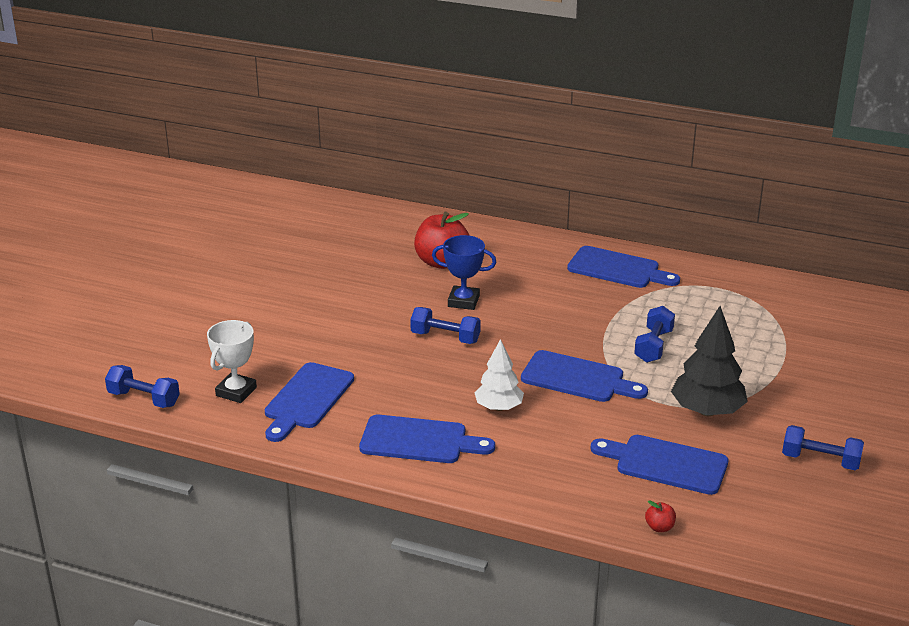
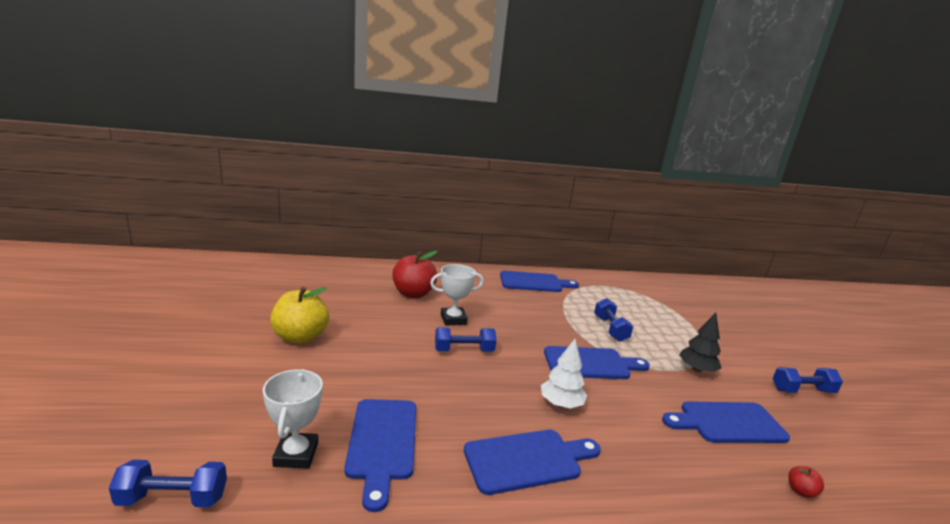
camera: 30 degrees left, 10 degrees down
(289, 294) = (300, 337): none -> yellow apple
(463, 301) = (453, 319): blue trophy -> white trophy
(707, 411) = (696, 369): black tree -> black tree, size x0.66

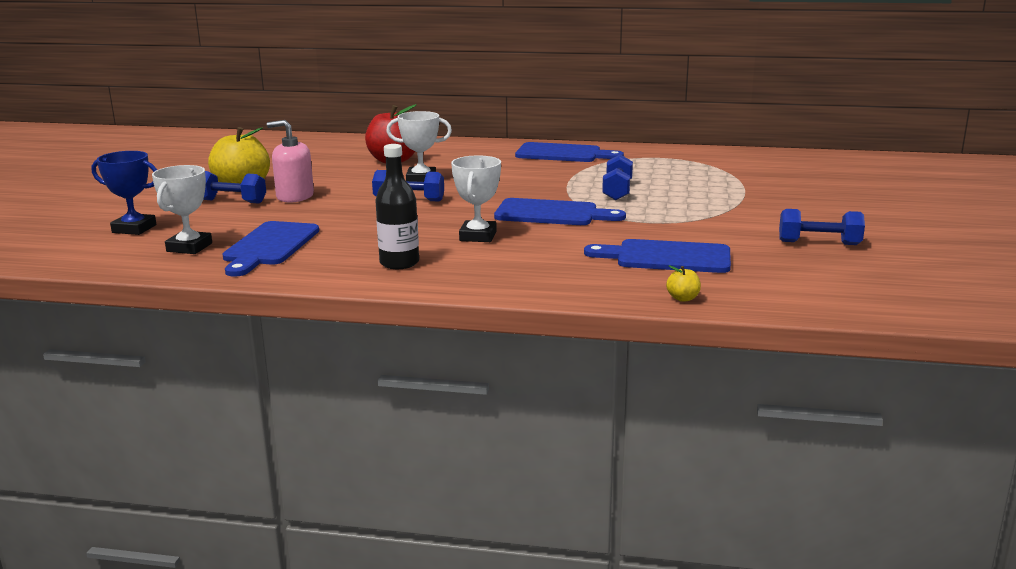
camera: 20 degrees right, 0 degrees up
(173, 498) = (82, 259): blue dumbbell -> blue dumbbell (231, 201)
(216, 422) = (134, 229): none -> blue trophy
(359, 350) = (295, 196): none -> pink soap dispenser
(527, 460) = (399, 263): blue cutting board -> black bottle
(561, 404) = (478, 236): white tree -> white trophy
(696, 369) = (690, 223): black tree -> none
(800, 491) = (683, 298): red apple -> yellow apple

